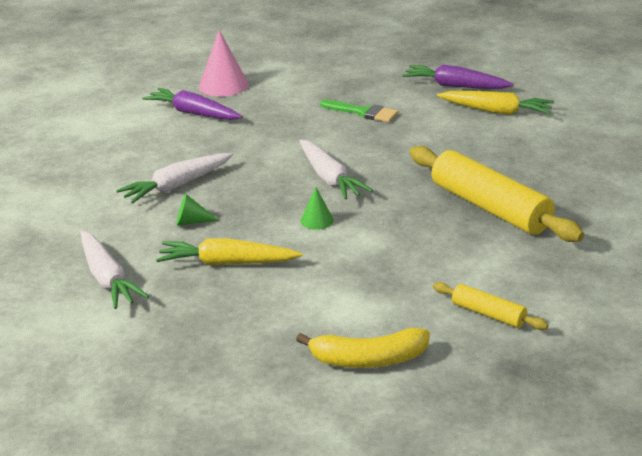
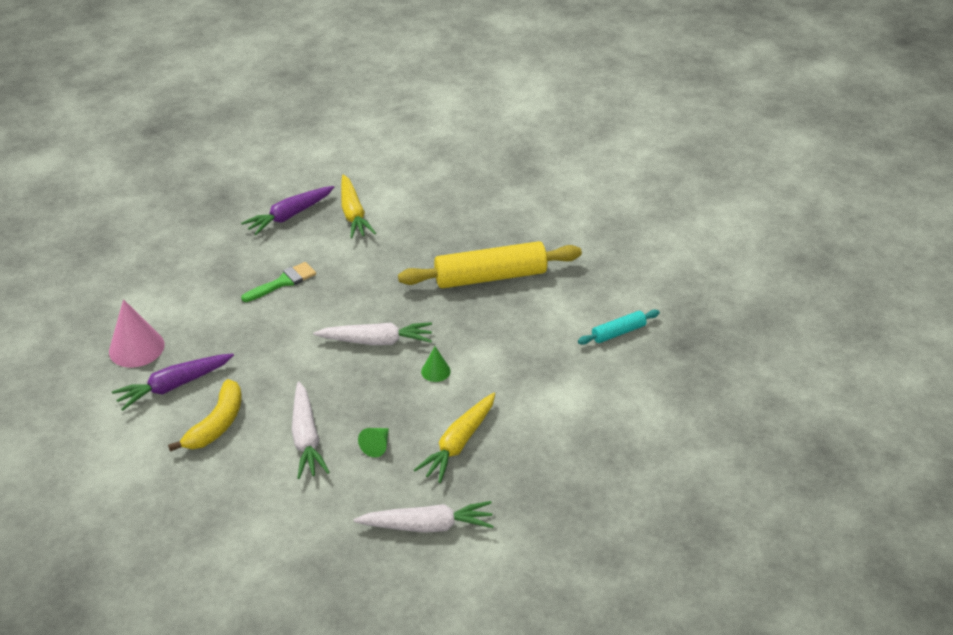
camera: 65 degrees left, 10 degrees up
(368, 359) = (633, 409): yellow banana -> yellow banana (216, 424)
(488, 314) = (618, 332): yellow rolling pin -> turquoise rolling pin
(496, 111) = (353, 214): yellow carrot -> yellow carrot turned 120 degrees clockwise

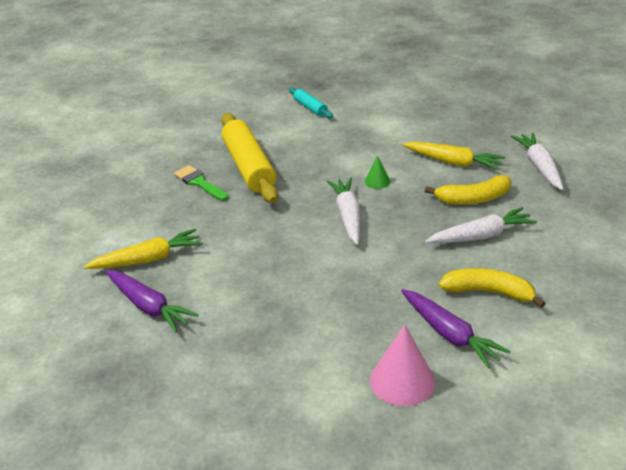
camera: 95 degrees left, 5 degrees down
(283, 282) = (270, 289): green brush -> green brush (199, 183)
(377, 446) = (473, 199): green cone -> yellow banana

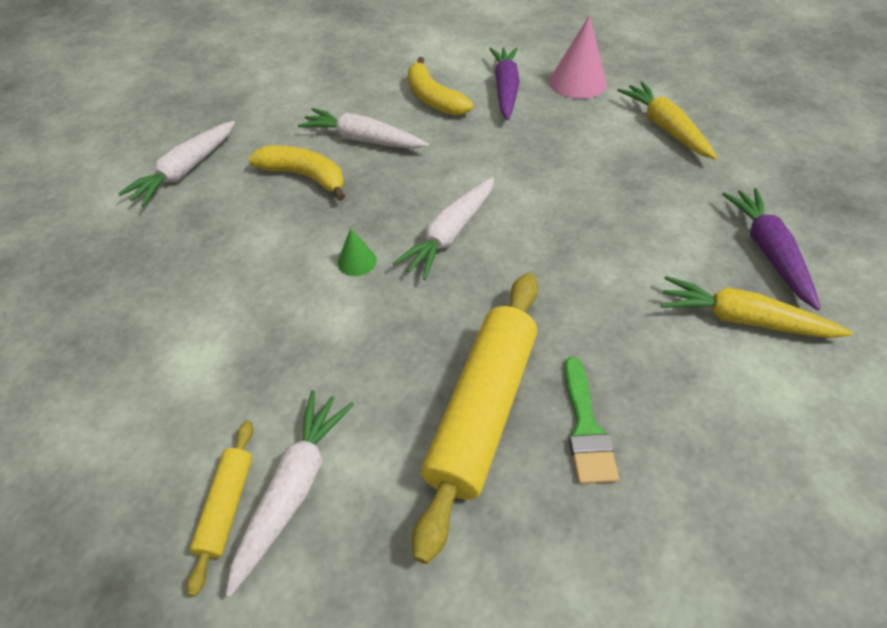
camera: 140 degrees left, 15 degrees up
(294, 120) = (294, 489): none -> white carrot
(310, 108) = (227, 506): turquoise rolling pin -> yellow rolling pin
(453, 162) = (243, 232): yellow carrot -> yellow carrot (665, 128)

